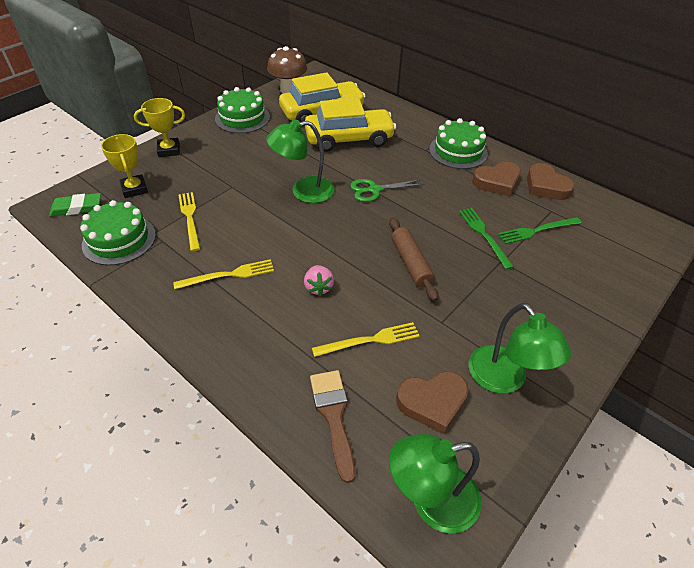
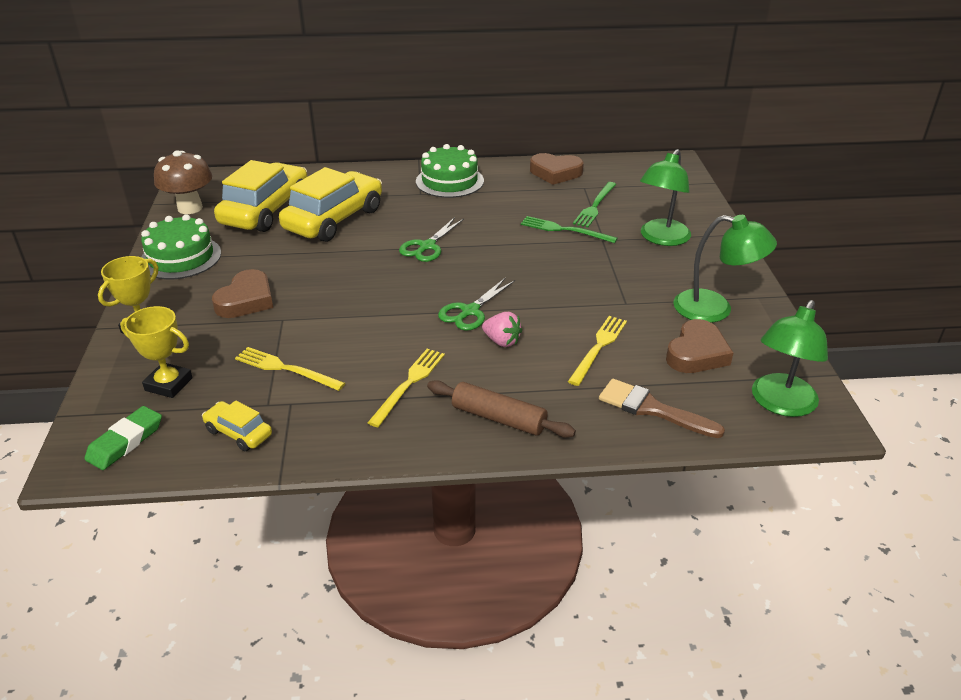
camera: 45 degrees left, 10 degrees down
(119, 240) = (238, 433): green cake -> yellow car
(304, 191) = (364, 282): green lamp -> green lamp (661, 238)
(332, 252) = (470, 311): none -> green scissors
(410, 263) = (543, 280): brown rolling pin -> brown rolling pin (498, 418)
(497, 182) = (516, 188): brown heart -> brown heart (246, 300)

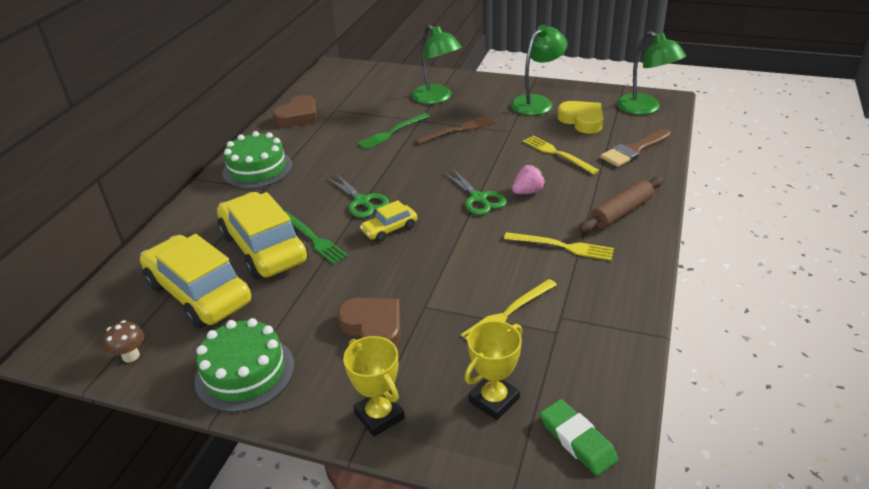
camera: 65 degrees left, 0 degrees up
(190, 208) = (131, 356): brown mushroom -> brown mushroom, size x0.52
(238, 433) = (591, 355): yellow car -> yellow car (389, 229)
(409, 384) = (562, 246): yellow fork -> yellow fork turned 150 degrees clockwise
(595, 206) = (368, 112): green fork -> green fork (313, 238)
(600, 268) = (458, 130): none -> brown fork
(696, 353) = (582, 120): brown heart -> yellow heart

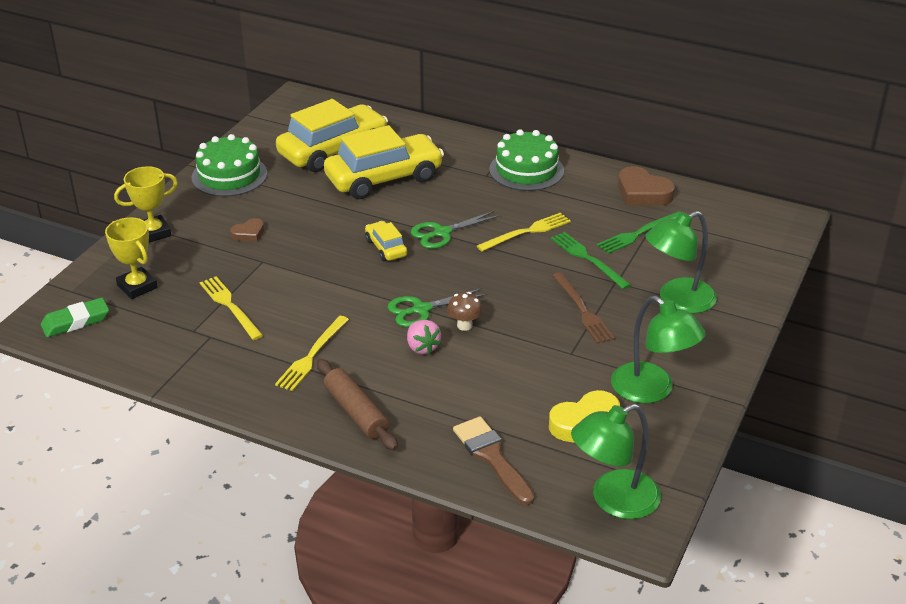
camera: 95 degrees right, 0 degrees up
(131, 356) = (273, 128): brown mushroom -> brown mushroom (464, 325)
(313, 238) = (388, 204): green fork -> green fork (639, 233)
(373, 327) = (248, 233): brown heart -> brown heart, size x0.56
(557, 154) = (501, 385): yellow fork -> yellow fork (527, 232)

